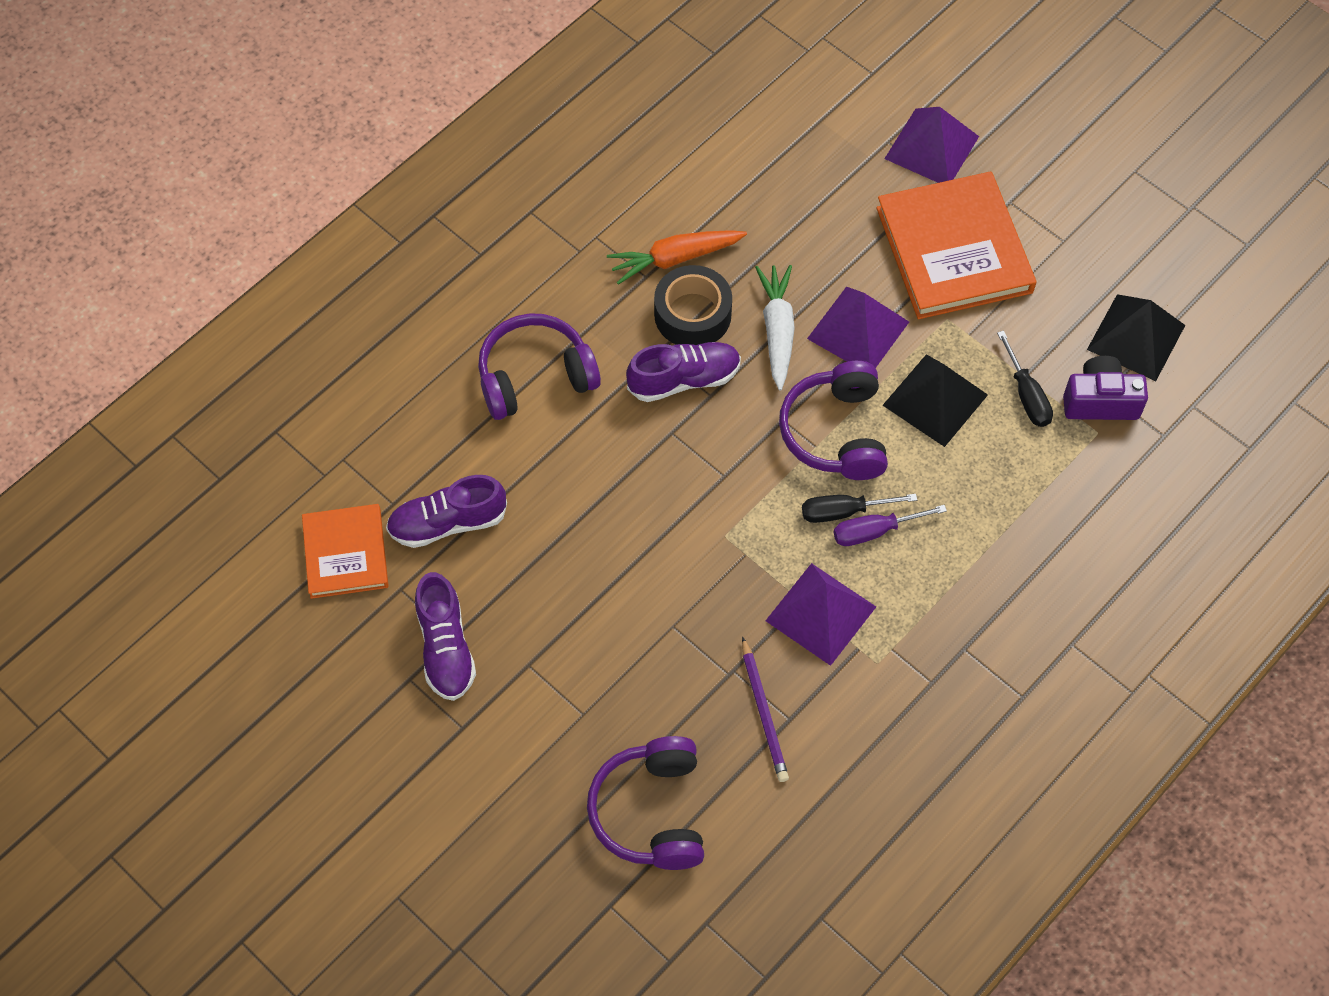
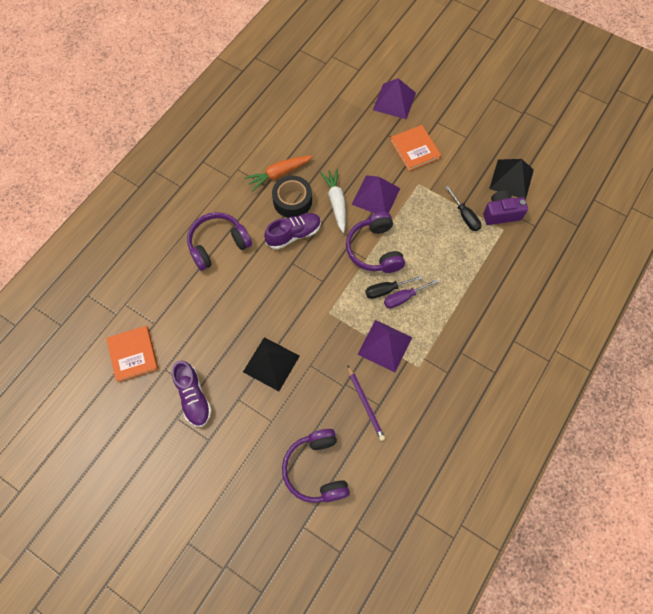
camera: 10 degrees left, 5 degrees up
(448, 523) = (184, 329): purple shoe -> none
(935, 400) = (420, 225): black pyramid -> black pyramid (271, 363)
(954, 250) = (415, 149): orange book -> orange book, size x0.60

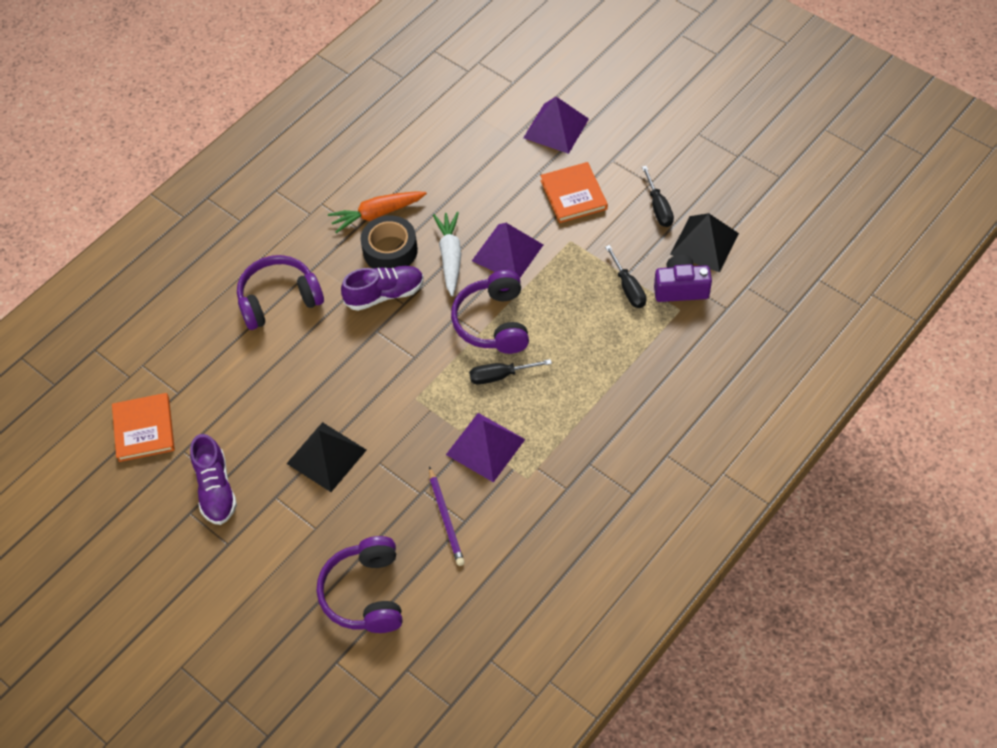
camera: 10 degrees right, 10 degrees down
(404, 297) = (523, 387): purple screwdriver -> none
(475, 154) = (658, 207): none -> black screwdriver

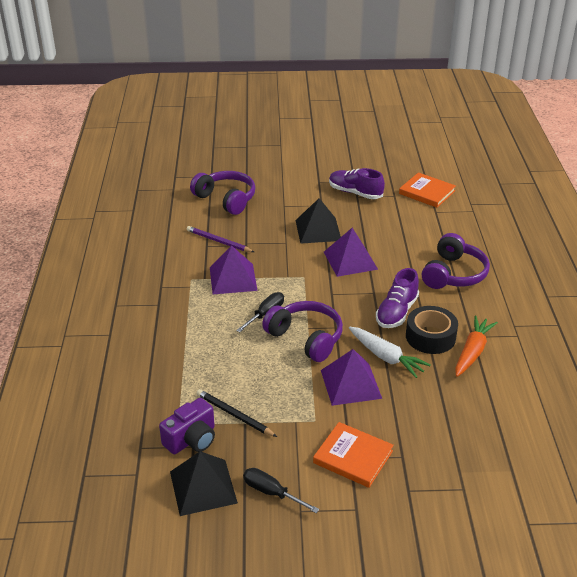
camera: 135 degrees right, 20 degrees down
(556, 128) = (436, 505): purple pyramid -> purple pyramid (350, 260)
(628, 287) = (234, 415): black screwdriver -> black pencil

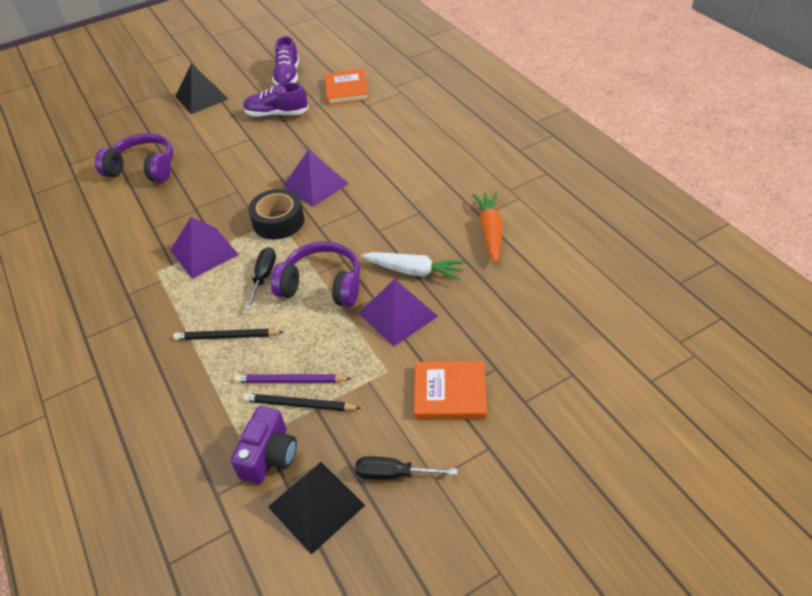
camera: 25 degrees left, 10 degrees up
(212, 346) = (227, 337): none -> black pencil
(218, 241) = (163, 217): purple pencil -> purple pencil (290, 381)
(318, 230) = (263, 165): black pyramid -> black pyramid (201, 97)
(396, 312) = (395, 220): purple shoe -> purple shoe (288, 76)
(427, 192) = (346, 89): orange book -> orange book turned 75 degrees clockwise
(430, 337) = (442, 232): black tape -> black tape (278, 221)
(454, 274) = (423, 160): purple headphones -> none

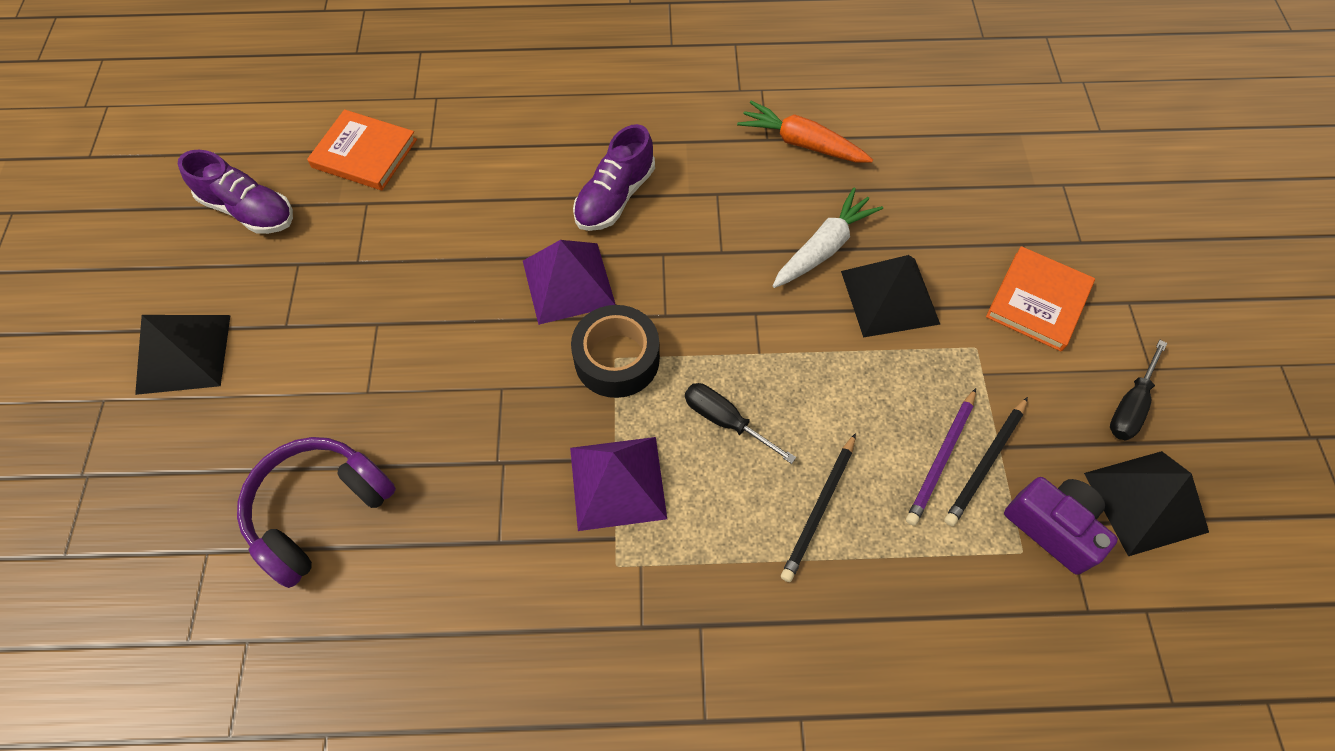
camera: 65 degrees left, 15 degrees up
(277, 114) = (343, 264): purple shoe -> purple shoe (615, 197)
(322, 285) = (786, 356): purple headphones -> none
(398, 314) = (889, 297): purple pyramid -> black pyramid

